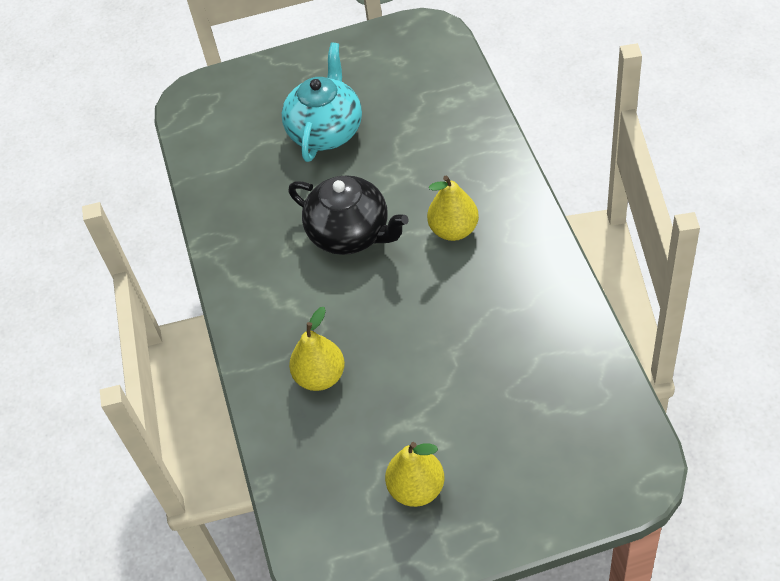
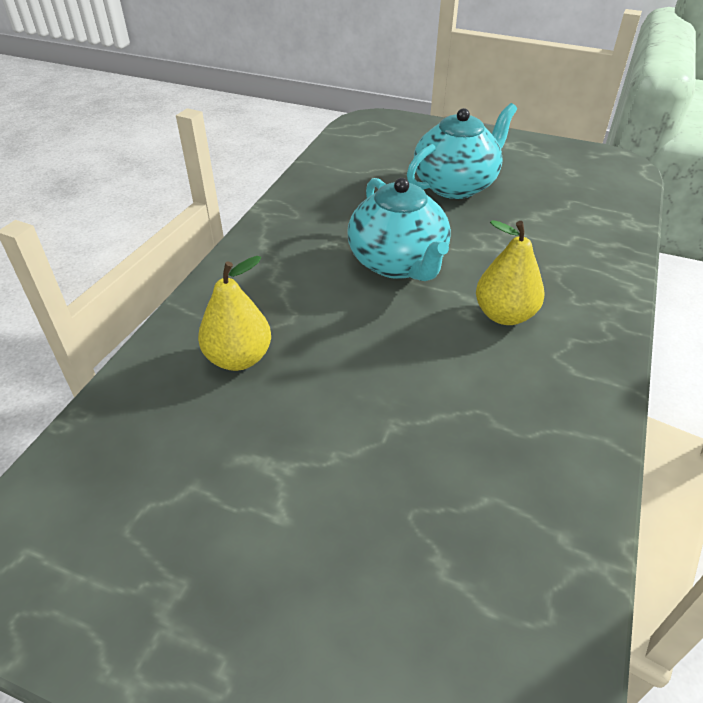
camera: 30 degrees right, 10 degrees down
(350, 233) = (398, 263): black teapot -> turquoise teapot
(416, 488) = (199, 545): yellow pear -> none

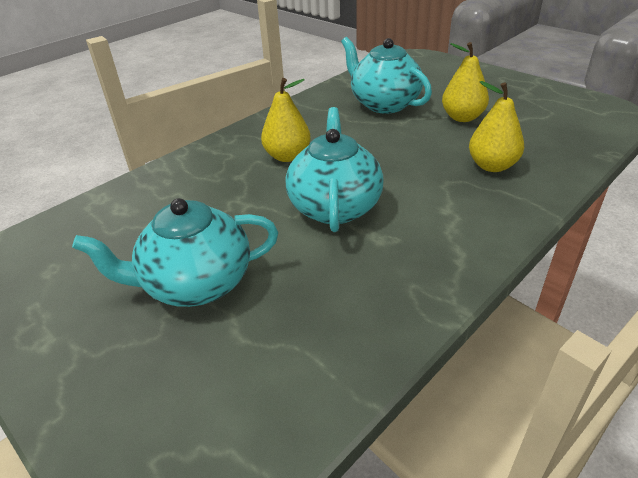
camera: 155 degrees left, 5 degrees down
(295, 466) = (462, 117): none -> yellow pear
(450, 477) = (384, 104): none -> turquoise teapot

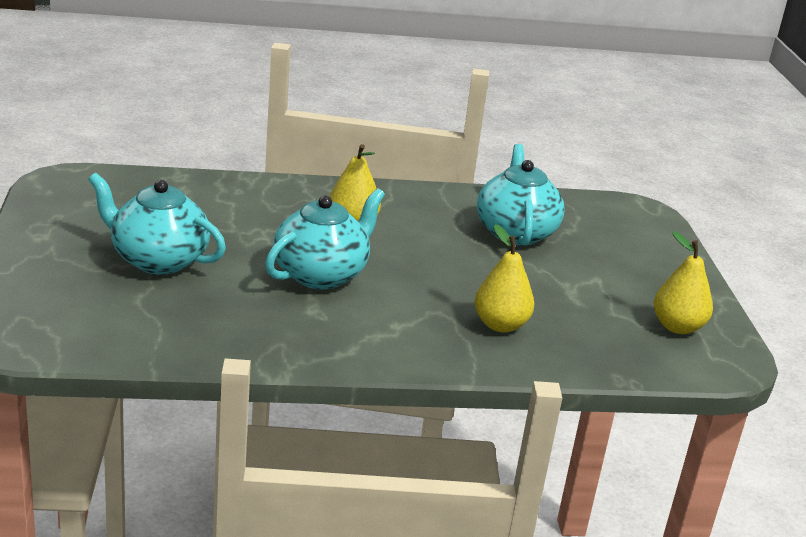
camera: 35 degrees right, 10 degrees down
(462, 117) = (562, 281): yellow pear -> yellow pear (677, 327)

